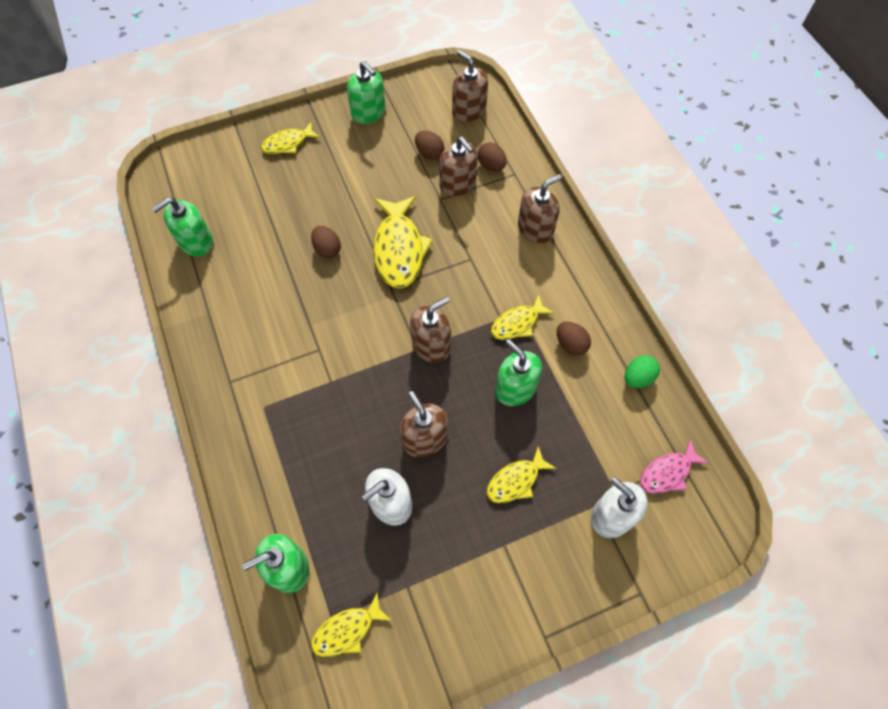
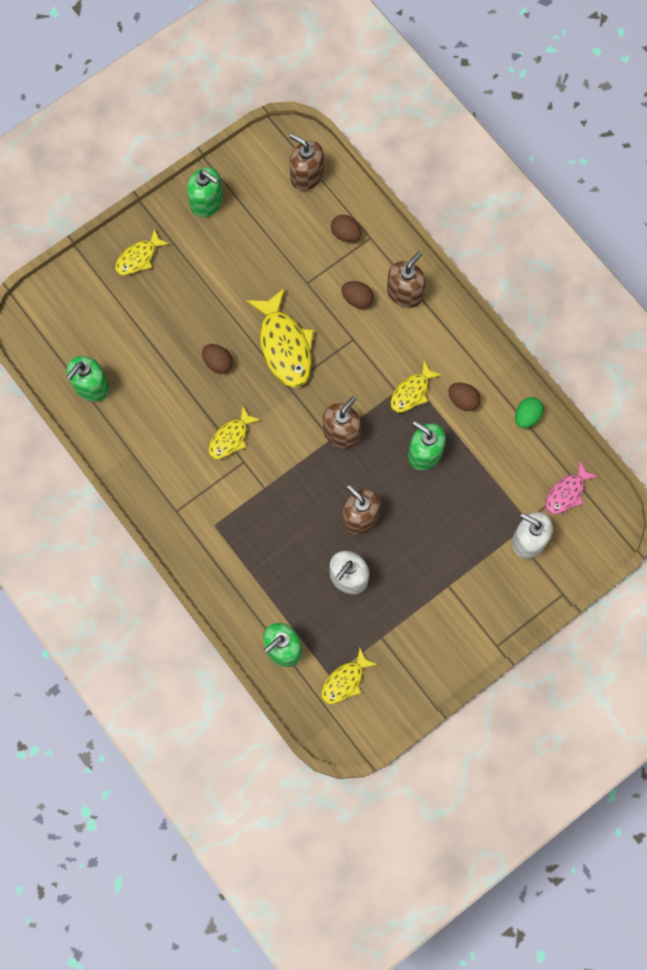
camera: 15 degrees left, 10 degrees up
(429, 153) = (282, 235): brown egg -> brown egg (357, 299)
(458, 184) = (319, 262): brown soap dispenser -> none
(516, 480) = (445, 532): yellow fish -> yellow fish (231, 438)

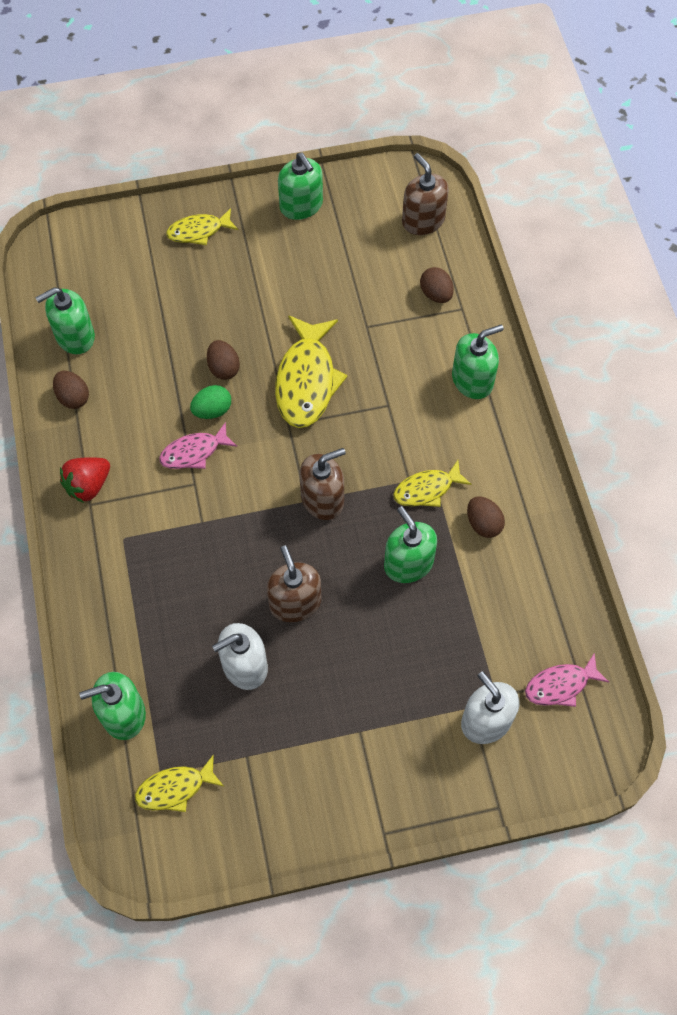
camera: 25 degrees right, 10 degrees down
(167, 497) = (88, 486): none -> red strawberry
(231, 438) = (194, 452): yellow fish -> pink fish
(357, 299) = (414, 365): brown egg -> brown egg (73, 397)
(405, 292) = (472, 380): brown soap dispenser -> green soap dispenser
(527, 416) = (552, 574): green egg -> green egg (212, 410)

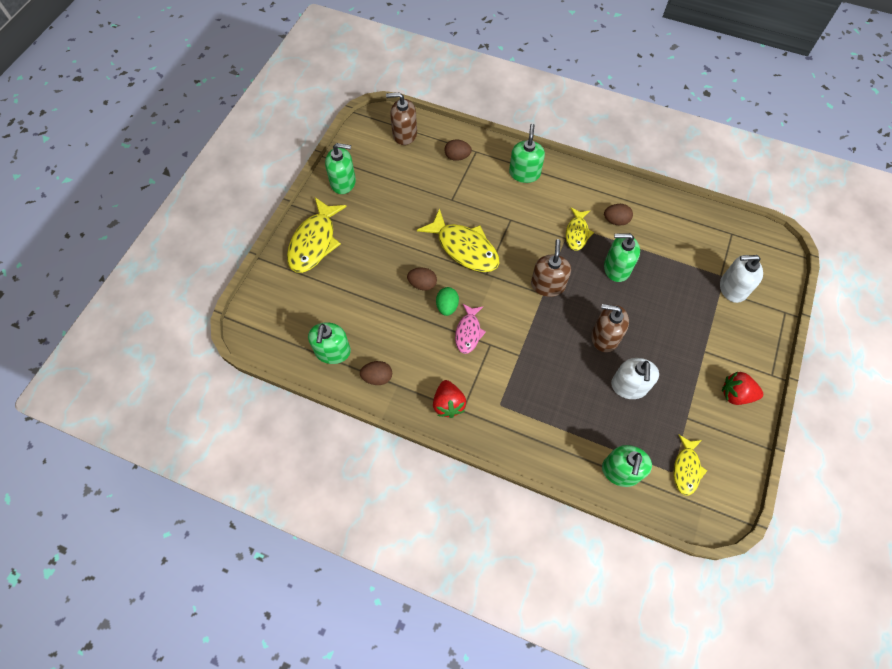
camera: 55 degrees left, 0 degrees up
(198, 231) = (314, 242): yellow fish -> yellow fish, size x1.73
(321, 800) = (736, 394): none -> red strawberry
(560, 685) = (731, 244): pink fish -> none

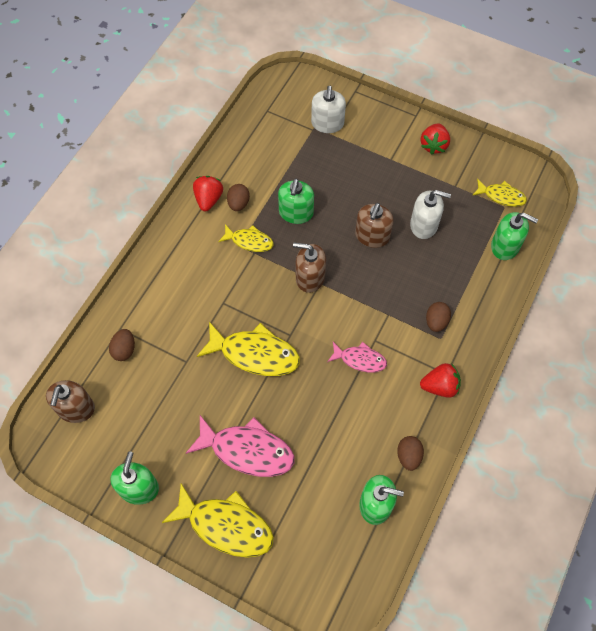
camera: 85 degrees left, 0 degrees up
(376, 251) = (247, 450): none -> pink fish
(422, 284) = (297, 402): brown egg -> brown egg (436, 321)
(447, 306) = (327, 378): green egg -> none
(464, 248) = (255, 354): yellow fish -> yellow fish turned 60 degrees clockwise
(524, 173) = (162, 281): green soap dispenser -> none
(615, 197) = (208, 199): none -> red strawberry

